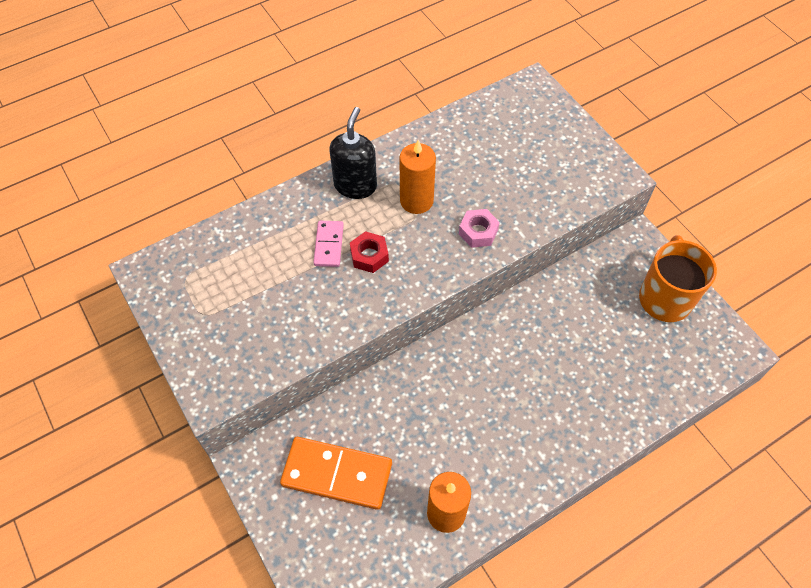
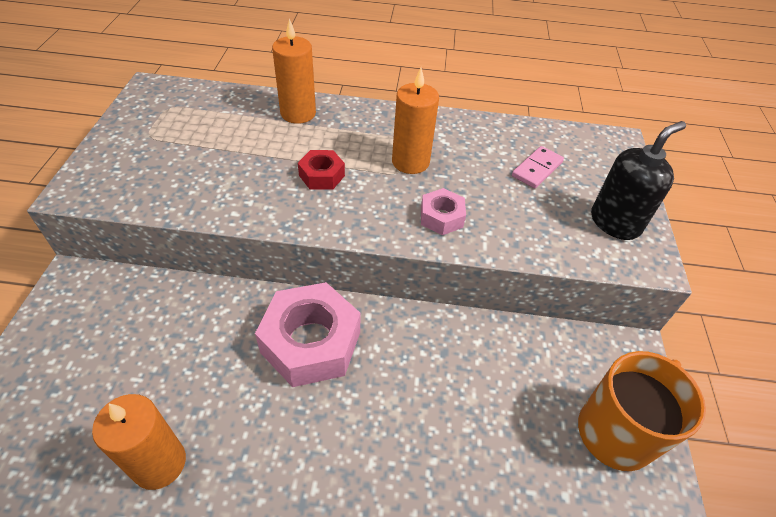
camera: 35 degrees right, 10 degrees down
(292, 213) = (298, 113): none -> orange candle
(329, 245) = (299, 149): pink domino -> pink domino (537, 169)
(337, 474) = (119, 344): orange domino -> none
(355, 185) = (370, 123): black soap dispenser -> black soap dispenser (615, 222)
(455, 377) = (311, 342): none -> pink nut

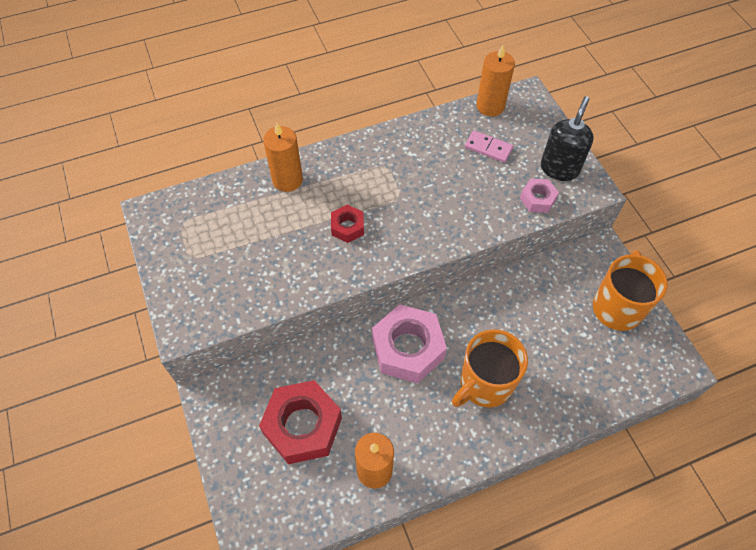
camera: 25 degrees left, 10 degrees up
(129, 363) = (302, 426): none -> red nut
(372, 433) = (484, 384): none -> orange mug
(410, 162) = (400, 184): orange candle -> orange candle (490, 106)
(441, 217) = (450, 220): pink nut -> pink nut (537, 199)
(537, 169) = (488, 148): pink domino -> pink domino turned 75 degrees counterclockwise

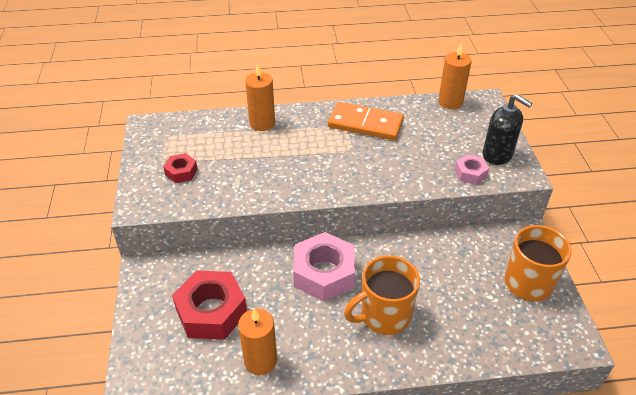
camera: 15 degrees right, 15 degrees down
(347, 227) = (298, 163): red nut -> red nut (181, 172)
(406, 156) = (365, 124): none -> orange domino
(488, 148) = (438, 130): pink domino -> none
(559, 168) = (497, 155): black soap dispenser -> black soap dispenser turned 90 degrees clockwise

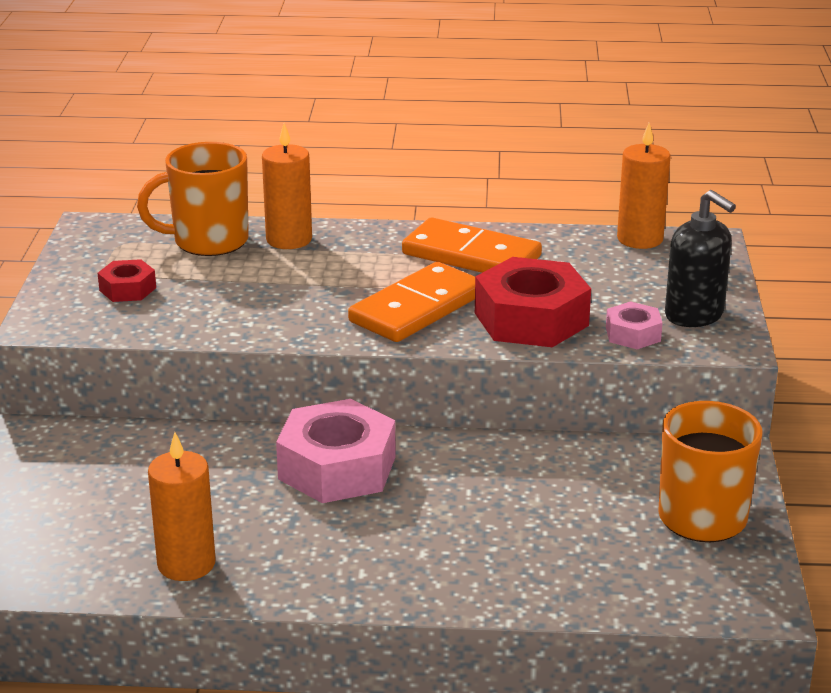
camera: 10 degrees right, 15 degrees down
(211, 311) = (126, 495): red nut -> red nut (531, 319)
(349, 167) = (417, 308): none -> orange domino
(384, 316) = (421, 532): orange mug -> orange mug (208, 241)

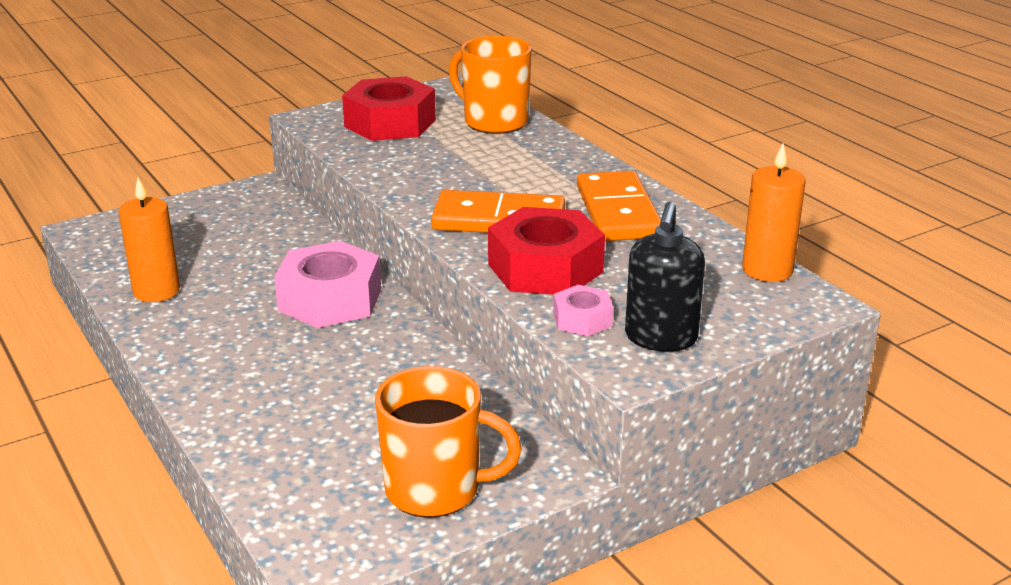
camera: 55 degrees right, 0 degrees up
(128, 289) = (390, 123): red nut -> red nut, size x1.99
(289, 239) = (538, 144): orange candle -> none

